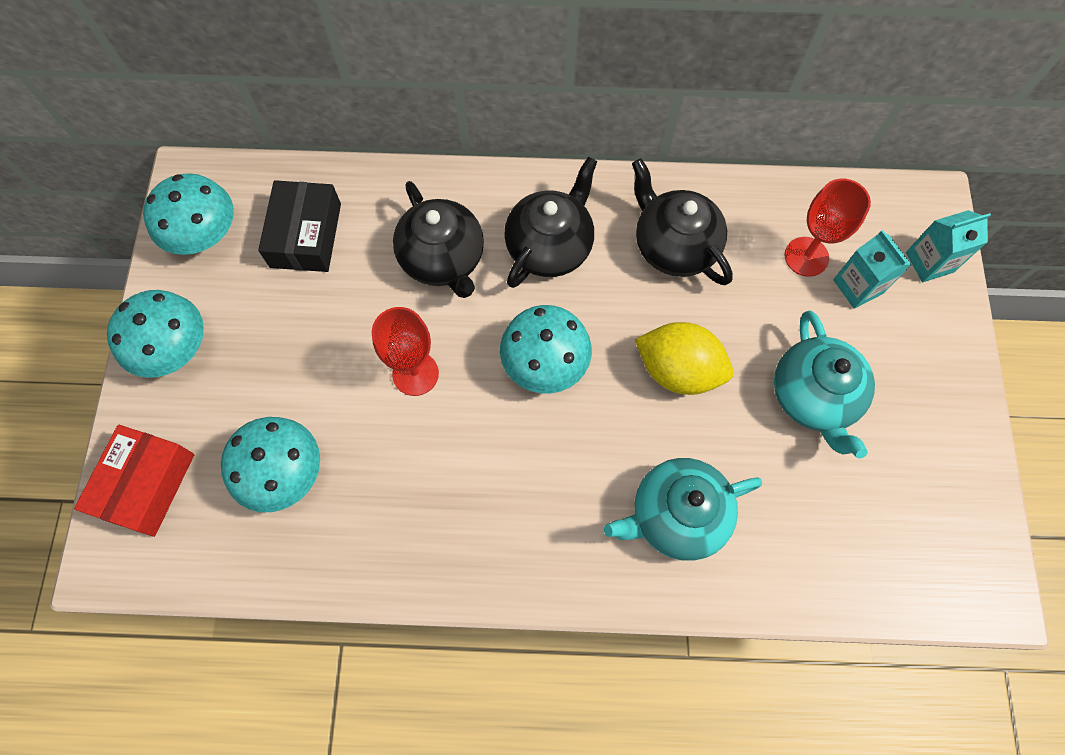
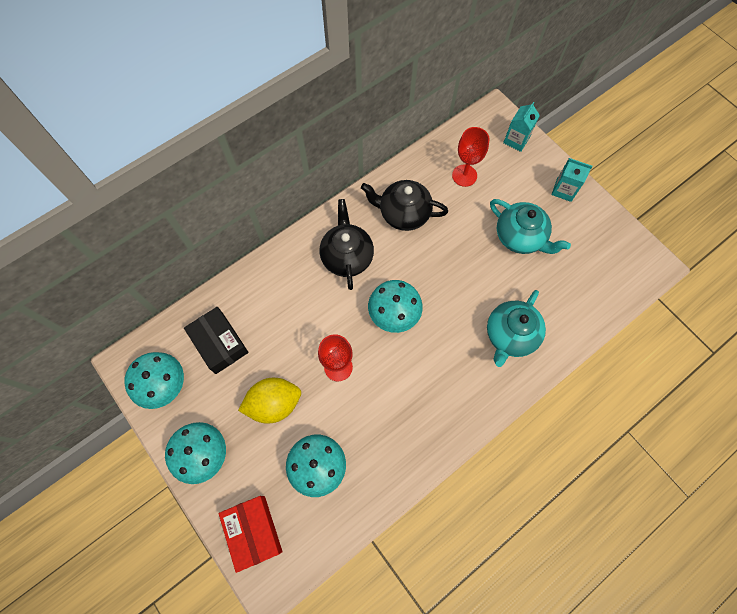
camera: 40 degrees left, 0 degrees up
(443, 259) = (301, 302): black teapot -> none
(678, 370) = (455, 270): yellow lemon -> yellow lemon (274, 404)
(858, 286) = (497, 173): turquoise carton -> turquoise carton (564, 190)

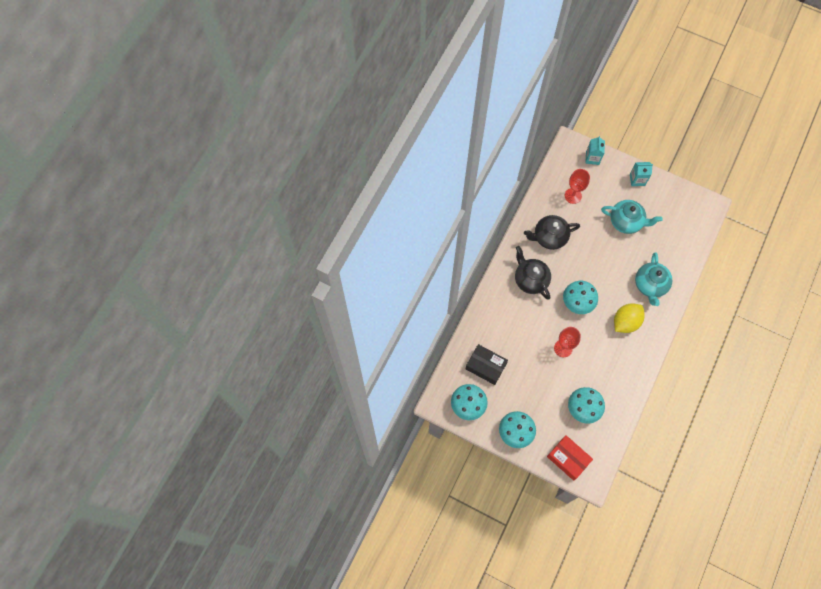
camera: 25 degrees left, 0 degrees up
(274, 404) = (538, 386): yellow lemon -> yellow lemon (625, 322)

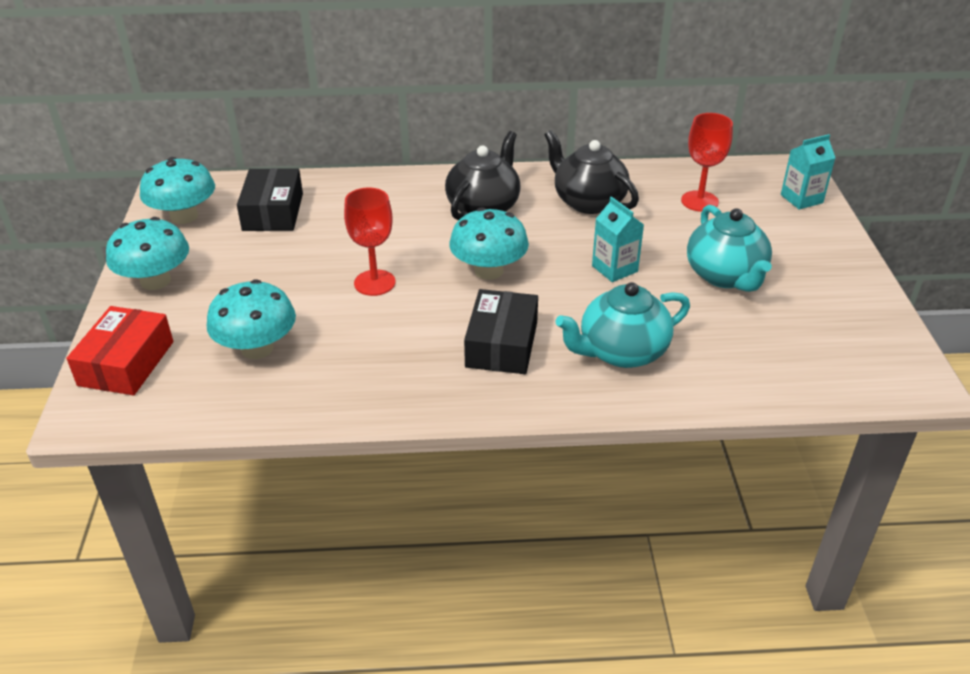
camera: 60 degrees right, 30 degrees down
(625, 322) = (501, 344): yellow lemon -> black box
(637, 179) = (832, 261): turquoise carton -> turquoise carton (614, 269)

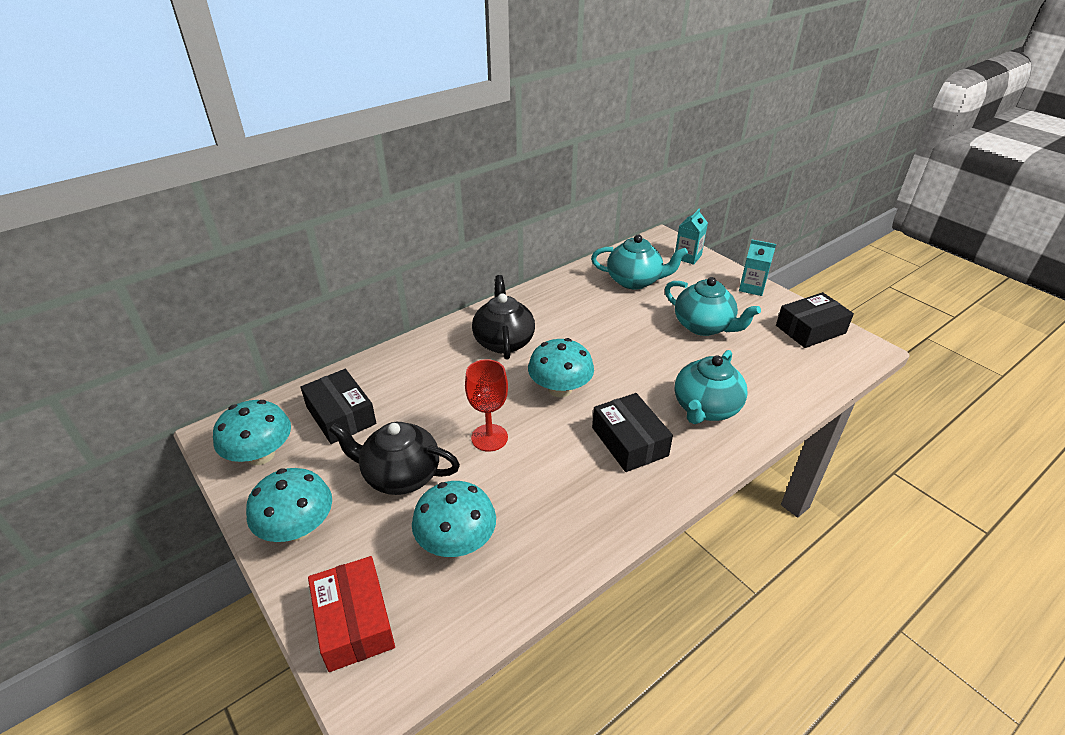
camera: 35 degrees left, 0 degrees up
(588, 201) = (568, 308): black teapot -> black teapot (400, 475)
(614, 269) = (637, 350): turquoise carton -> turquoise carton (752, 288)
(699, 201) = (634, 281): red goblet -> turquoise teapot
(865, 332) = (810, 329): none -> black box

